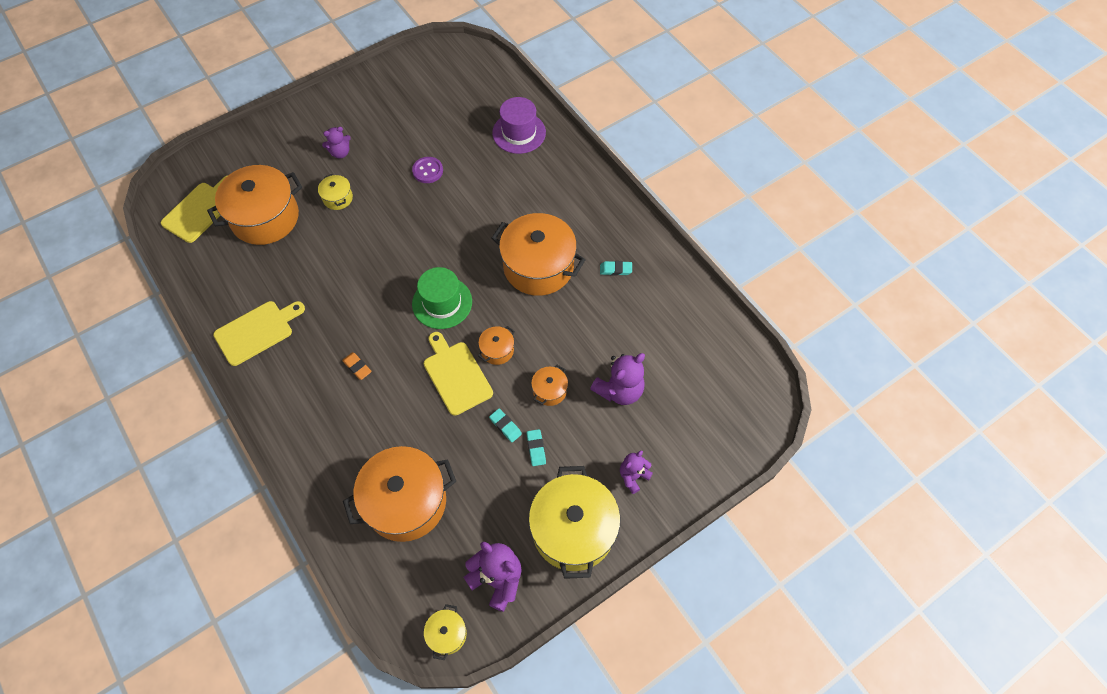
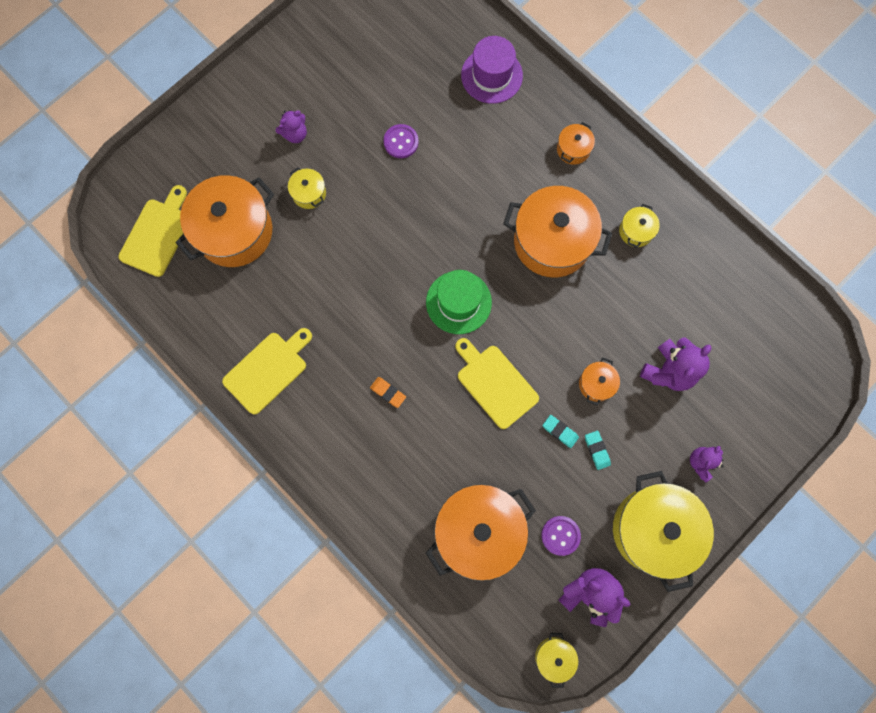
camera: 10 degrees left, 15 degrees up
(482, 519) = (560, 535): none -> purple button
(497, 350) = (531, 348): orange pot -> orange pot (573, 149)
(615, 269) = (636, 231): turquoise eraser -> yellow pot

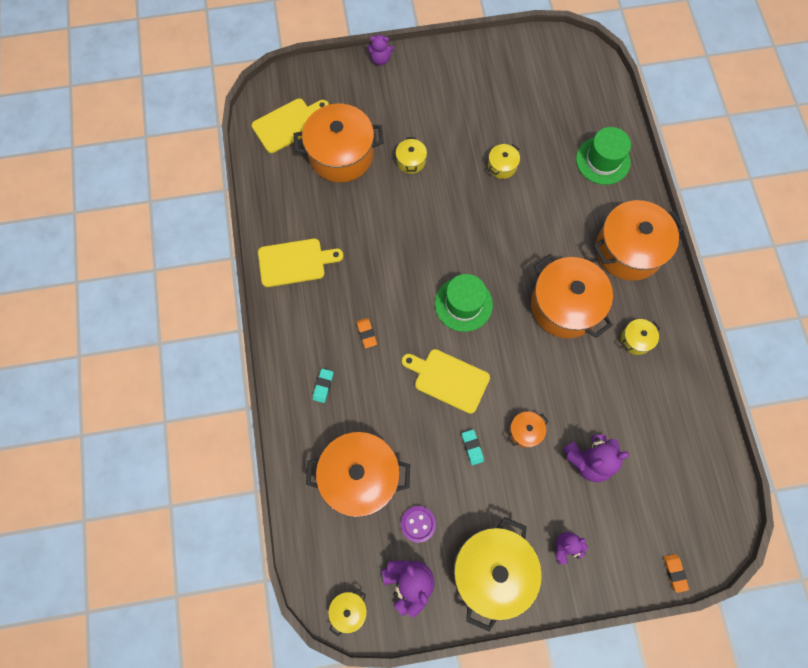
camera: 35 degrees right, 5 degrees down
(295, 134) = (430, 116): purple teddy bear -> purple teddy bear (380, 59)
(401, 142) = (502, 166): purple button -> yellow pot
(491, 75) = (603, 160): purple hat -> green hat
(495, 383) = (448, 379): yellow cutting board -> yellow cutting board turned 60 degrees counterclockwise
(573, 149) = (628, 250): orange pot -> orange pot, size x2.24
(597, 450) = (490, 481): turquoise eraser -> turquoise eraser (323, 386)
(804, 419) = (674, 572): none -> orange eraser

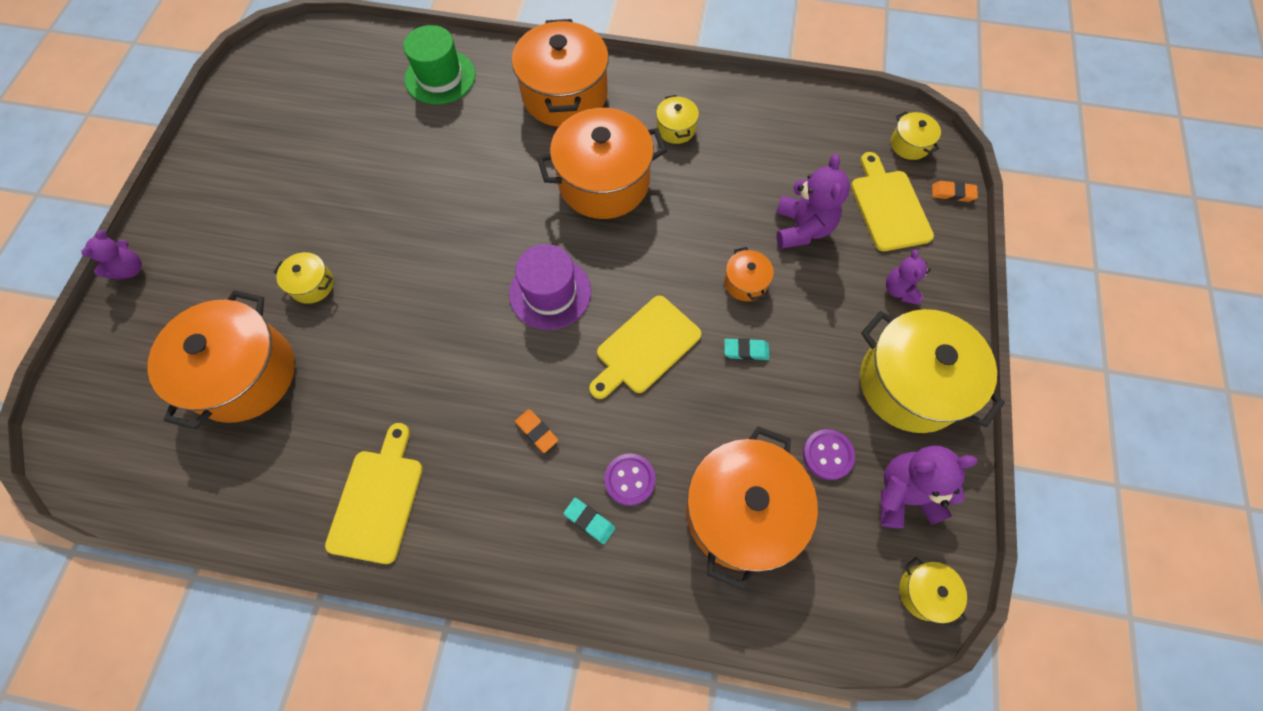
camera: 70 degrees left, 5 degrees down
(288, 124) = (145, 434): yellow cutting board -> yellow cutting board (888, 207)
(356, 401) = (629, 480): none -> purple button
(366, 333) = (536, 432): orange eraser -> orange eraser turned 45 degrees clockwise
(463, 304) = (550, 292): green hat -> purple hat
(502, 166) = (385, 181): yellow pot -> yellow pot (909, 144)

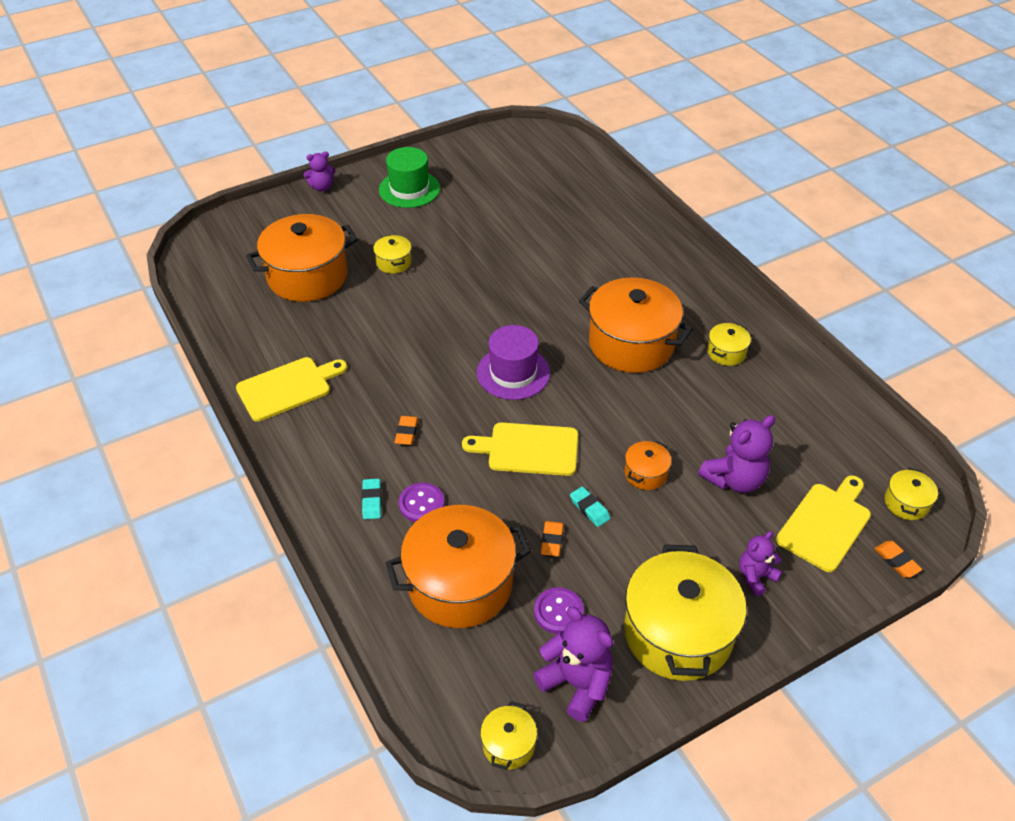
camera: 50 degrees right, 20 degrees down
(440, 77) = (608, 212): green hat -> green hat (409, 189)
(565, 95) = (675, 278): orange pot -> none
(754, 404) = (552, 540): none -> orange eraser

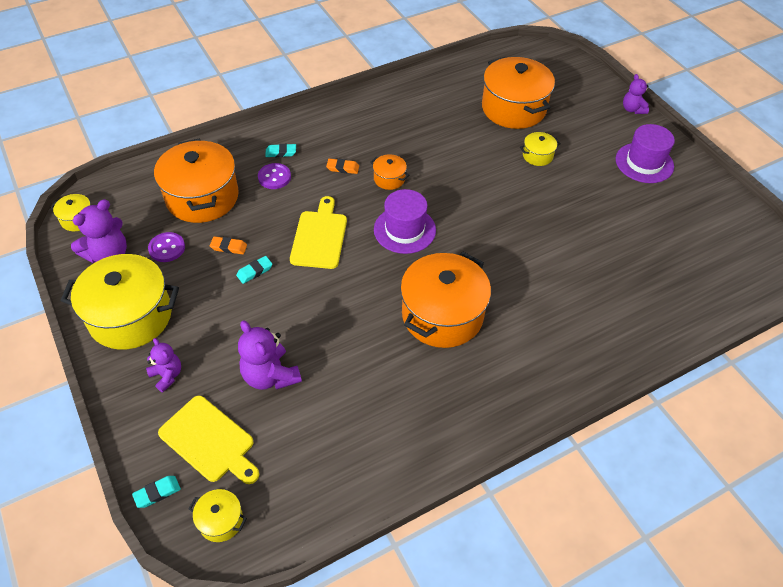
camera: 90 degrees right, 5 degrees up
(287, 387) = (391, 107): yellow cutting board -> none
(409, 189) = (644, 163): green hat -> purple hat
(645, 474) = (285, 311): orange pot -> orange pot (389, 179)
(726, 352) = (432, 393): yellow pot -> none
(896, 561) = (157, 493): orange eraser -> turquoise eraser

